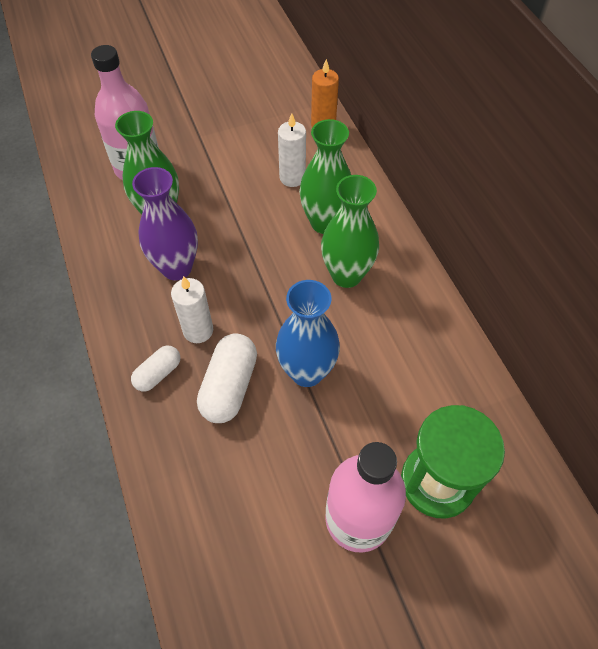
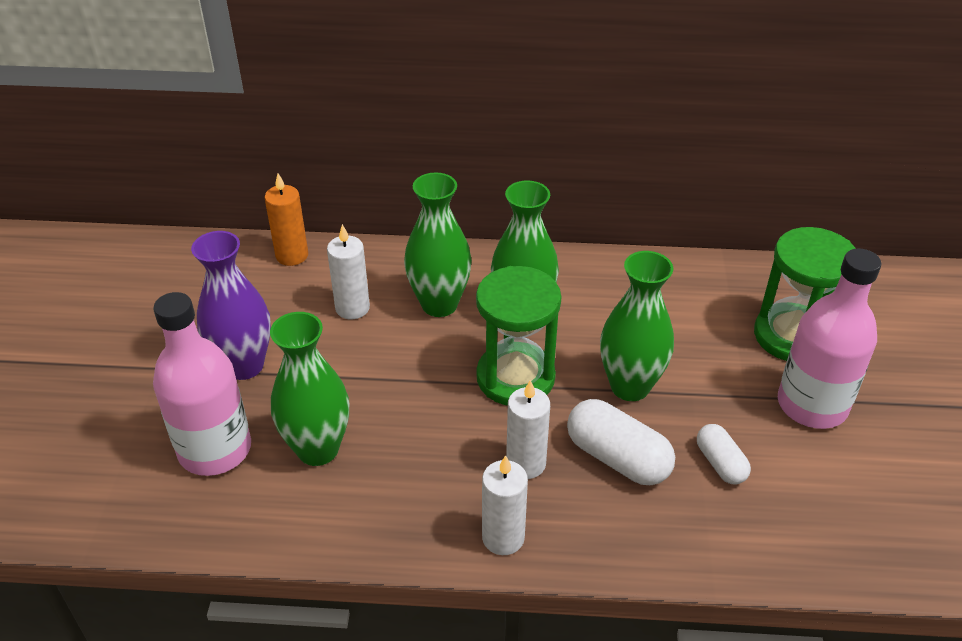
camera: 65 degrees left, 15 degrees down
(129, 340) = (503, 538): none -> white candle
(158, 373) = (568, 521): white capsule -> white capsule (720, 463)
(177, 268) = (418, 457): purple vase -> purple vase (244, 365)
(277, 295) = (515, 377): none -> green hourglass
(307, 372) = (630, 386): blue vase -> green vase

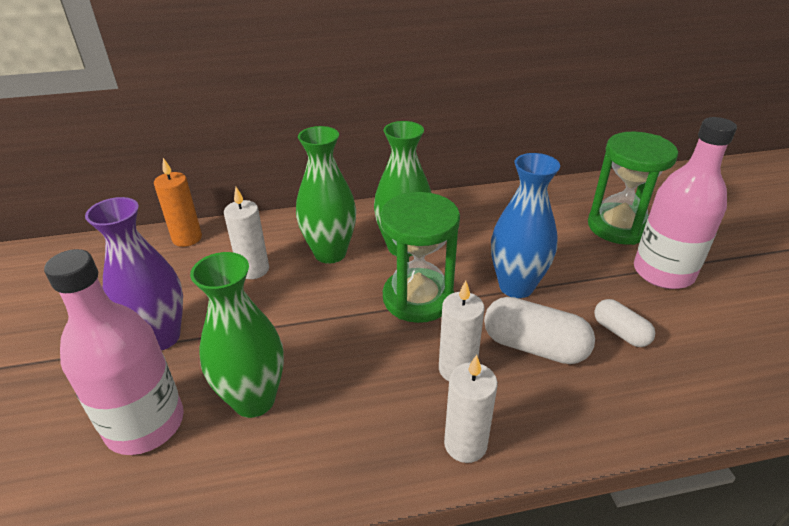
camera: 15 degrees left, 5 degrees down
(630, 386) = (516, 286): green vase -> blue vase

